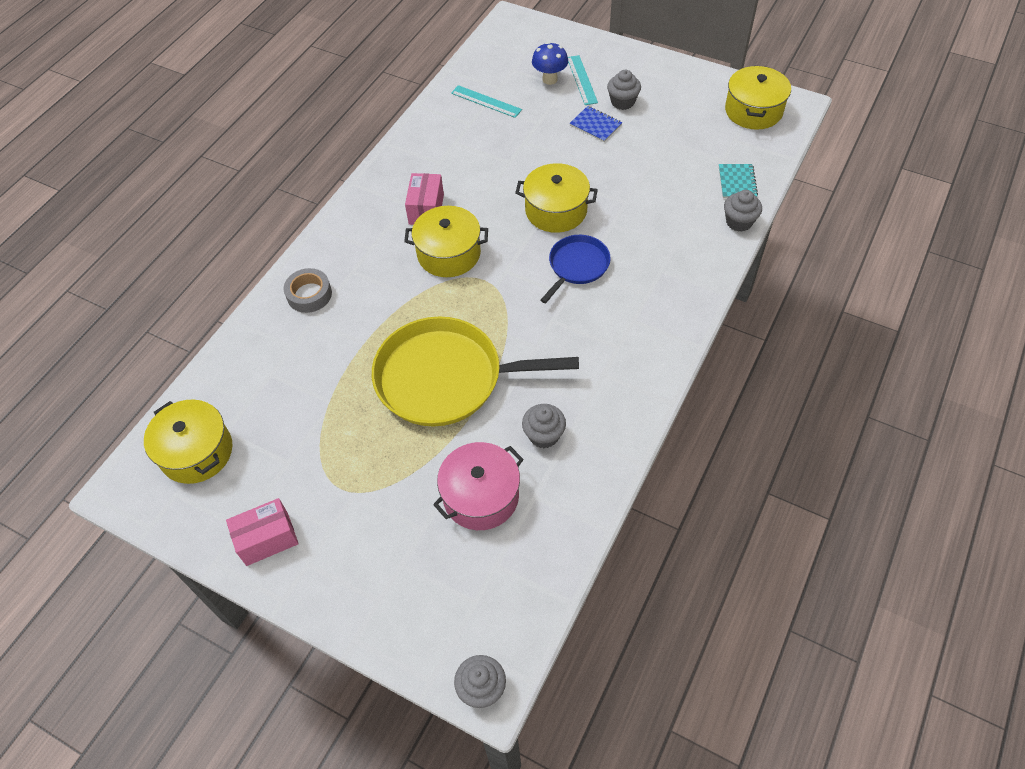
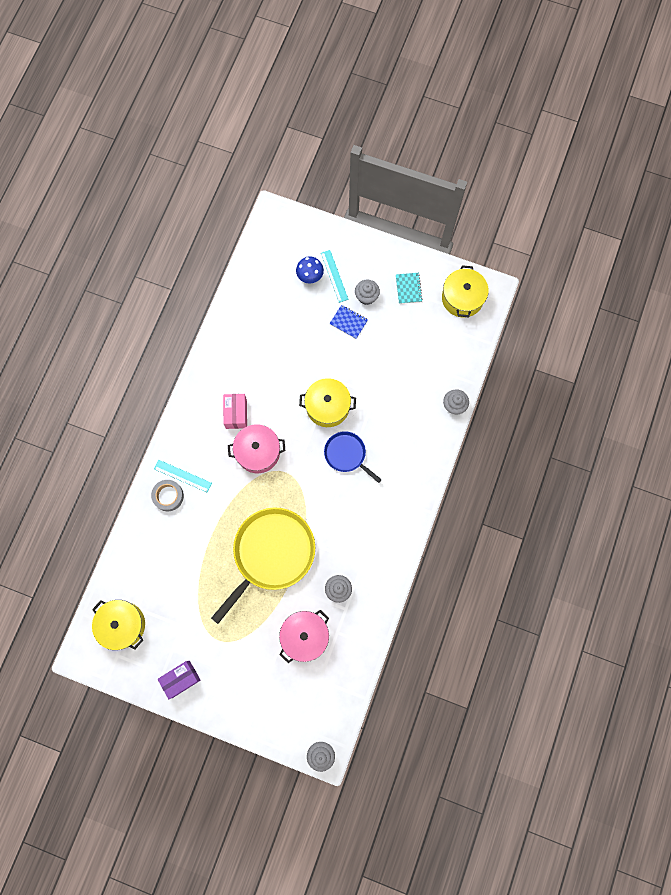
camera: 10 degrees left, 20 degrees up
(267, 539) = (181, 679): pink box -> purple box
(446, 378) = (271, 553): yellow pan -> yellow pan turned 135 degrees clockwise
(449, 254) = (258, 452): yellow pot -> pink pot
(486, 101) = (265, 304): turquoise ruler -> turquoise ruler (182, 476)
(577, 266) = (347, 454): blue pan -> blue pan turned 75 degrees counterclockwise
(737, 182) = (452, 369): turquoise notebook -> turquoise notebook (408, 288)

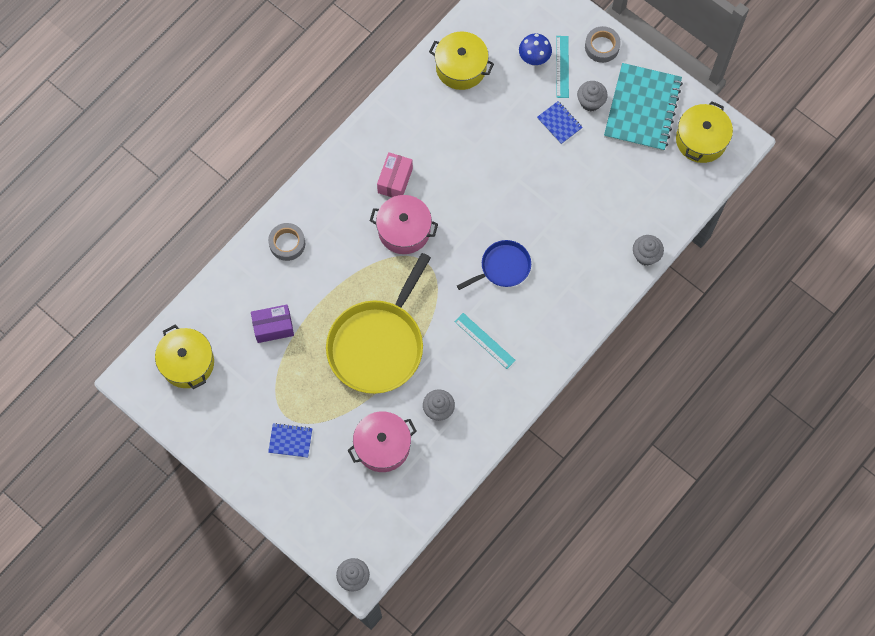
camera: 20 degrees right, 5 degrees down
(181, 679) = (230, 442): purple box -> purple box (273, 327)
(182, 476) = (311, 227): turquoise ruler -> turquoise ruler (484, 340)
(229, 659) = (290, 441): none -> blue notebook
(271, 553) = (378, 344): yellow pan -> yellow pan turned 150 degrees clockwise
(327, 406) = (501, 208): yellow pot -> yellow pot (461, 67)
(347, 454) = (503, 267): blue pan -> blue pan turned 90 degrees clockwise
(359, 249) = (602, 47): none -> grey tape
(408, 288) = (642, 108): turquoise notebook -> turquoise notebook, size x2.19

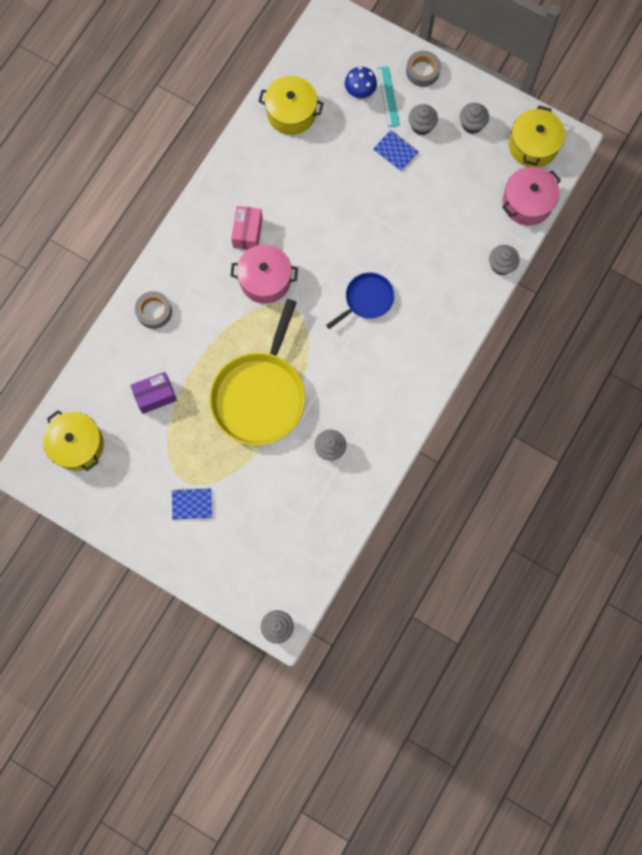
camera: 10 degrees left, 5 degrees up
(382, 446) = (282, 493): pink pot -> pink pot (527, 203)
(484, 340) = (362, 374): turquoise ruler -> none
(642, 108) = (472, 124): turquoise notebook -> grey cupcake

